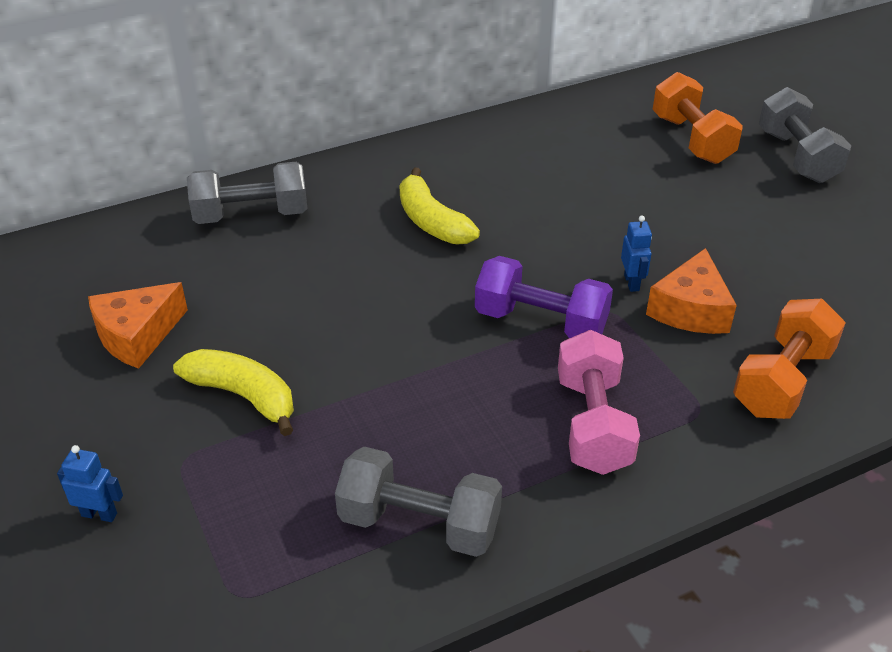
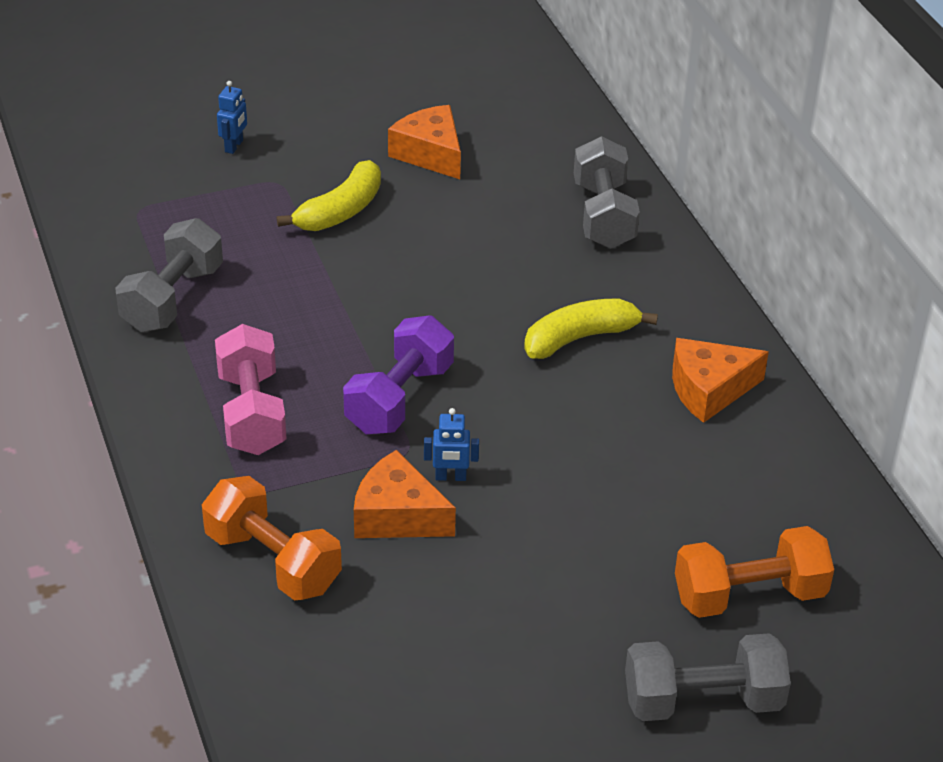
camera: 95 degrees right, 0 degrees up
(482, 157) = (709, 389): none -> orange cheese
(593, 424) = (251, 413): pink dumbbell -> pink dumbbell turned 75 degrees clockwise

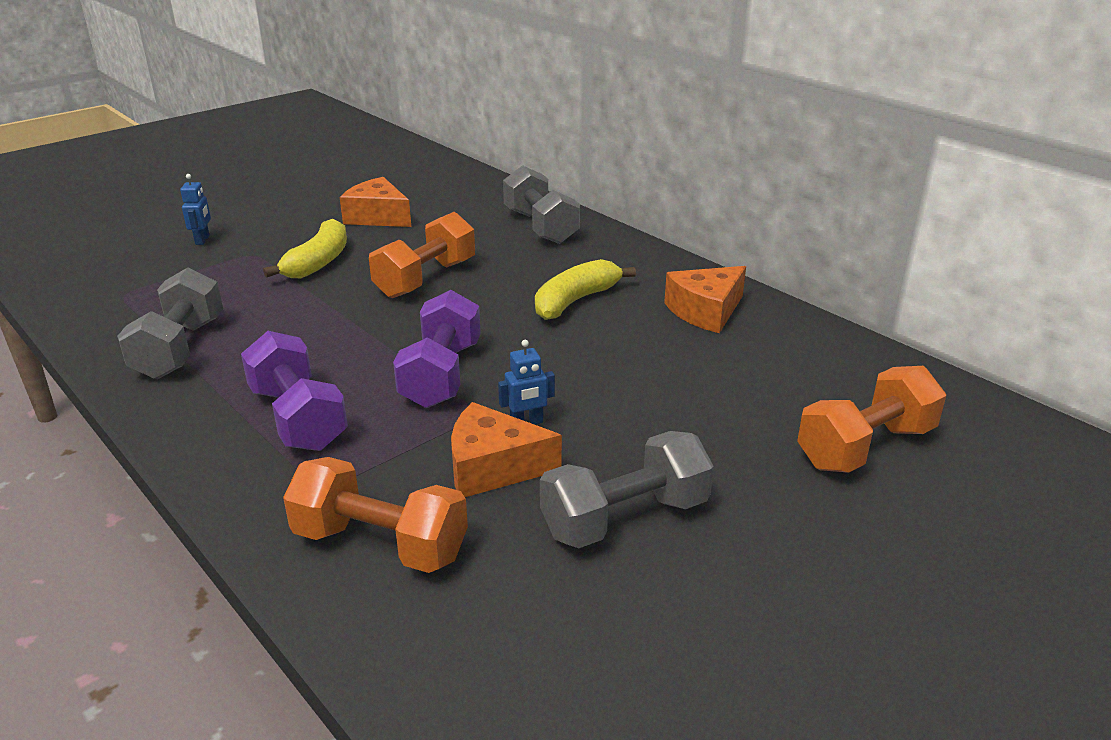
camera: 20 degrees left, 10 degrees down
(251, 413) = (298, 418): pink dumbbell -> purple dumbbell
(440, 265) = (426, 279): none -> orange dumbbell
(702, 701) = (904, 549): grey dumbbell -> grey dumbbell (625, 518)

